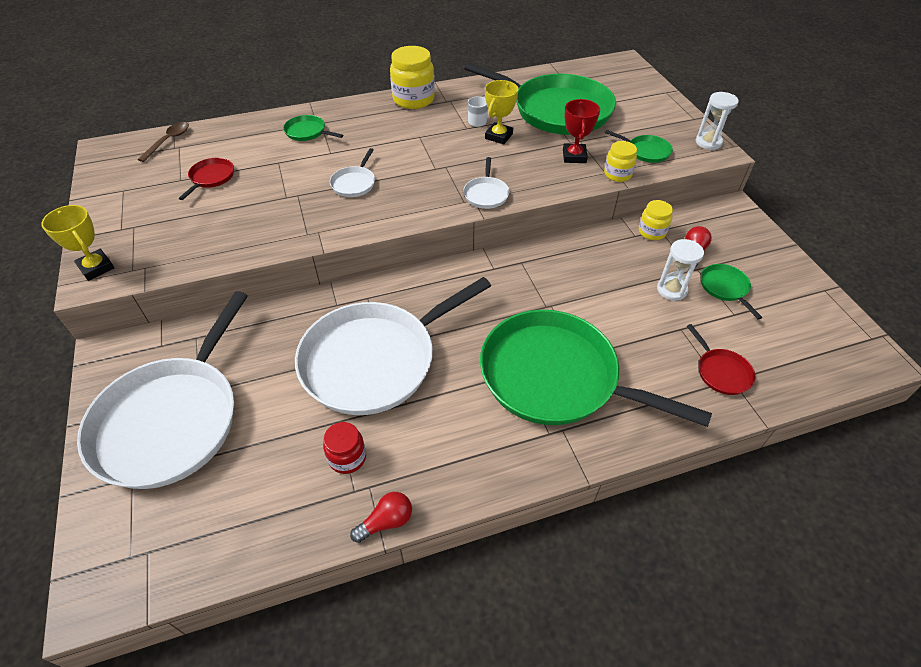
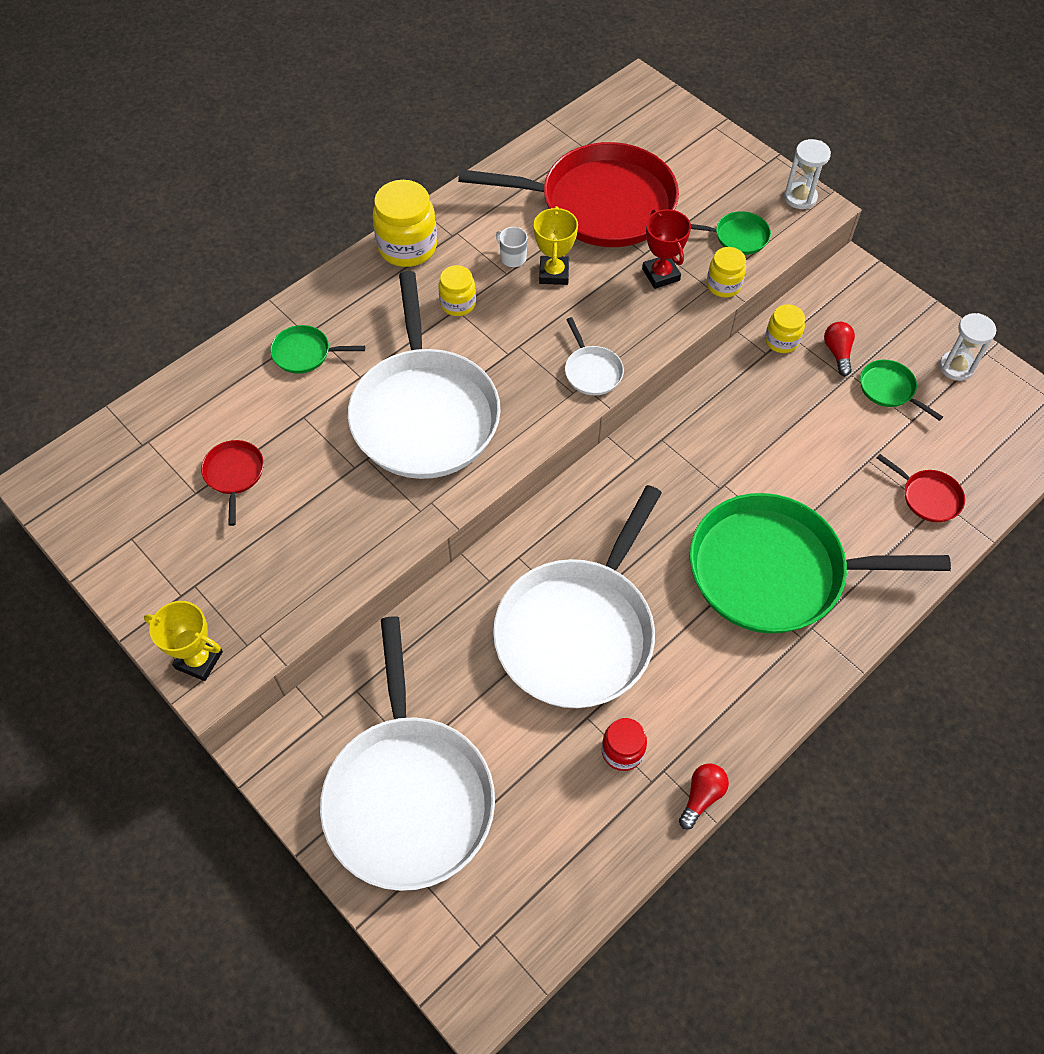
camera: 25 degrees left, 10 degrees up
(168, 141) = (125, 437): brown spoon -> none
(354, 183) = (425, 414): white pan -> white pan, size x2.50
(422, 134) = (458, 304): none -> yellow jar
(557, 110) = (600, 204): green pan -> red pan
(671, 290) = (837, 413): white hourglass -> white hourglass (956, 367)

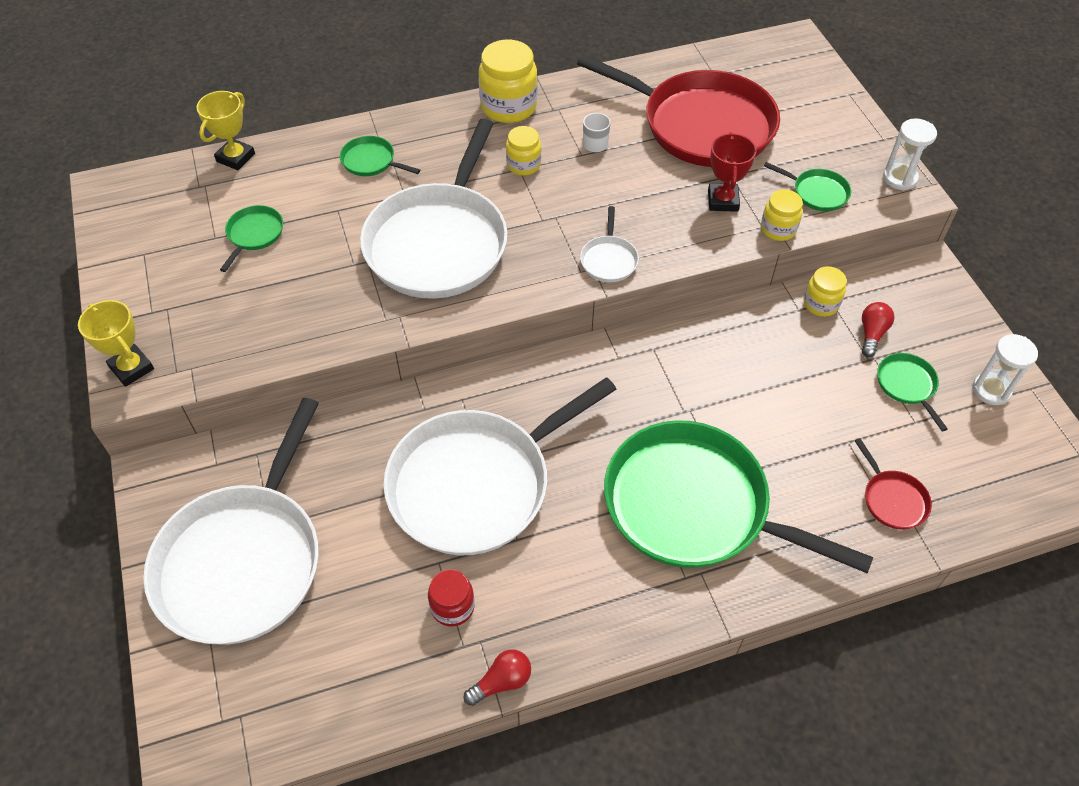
camera: 25 degrees right, 5 degrees down
(234, 474) = (254, 234): red pan -> green pan
(554, 273) = (624, 168): yellow trophy -> yellow trophy (235, 157)

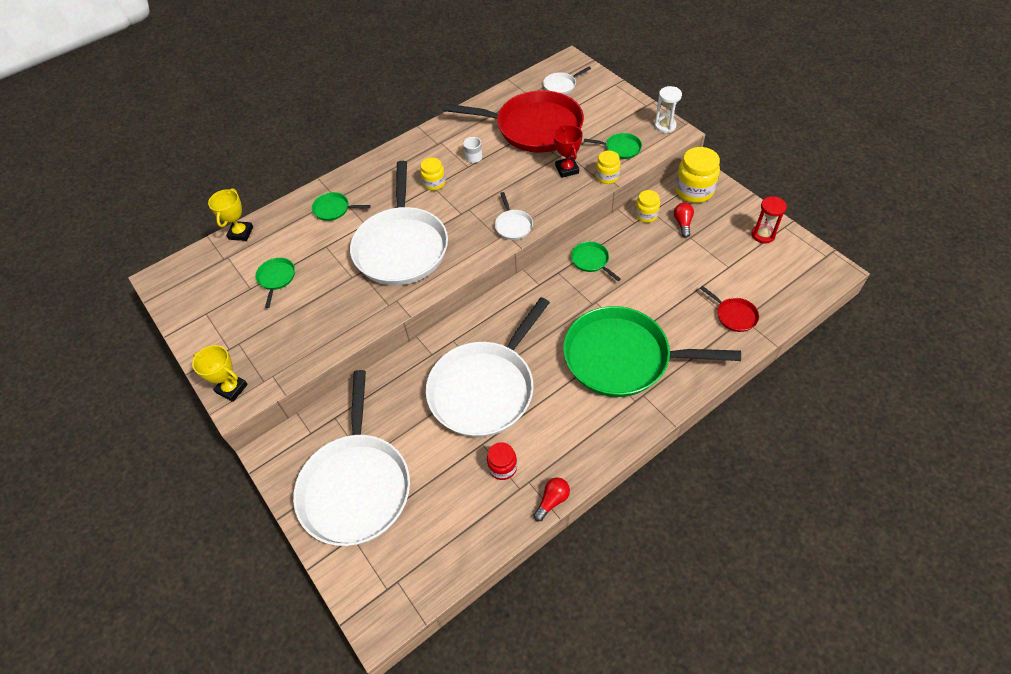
camera: 15 degrees left, 0 degrees up
(508, 107) = (408, 150): yellow jar -> yellow jar (694, 191)
(768, 74) = (561, 85): none -> white pan
(907, 385) = (715, 247): green pan -> green pan (591, 261)
(991, 390) = (763, 235): white hourglass -> red hourglass

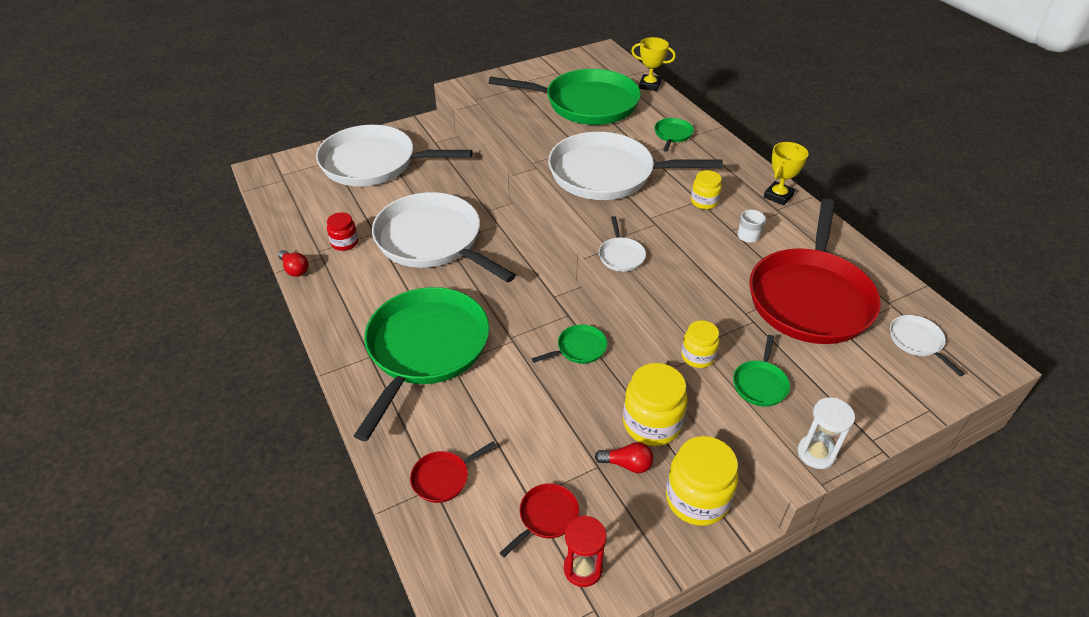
camera: 95 degrees right, 10 degrees down
(232, 388) = (474, 86): yellow trophy -> yellow trophy (778, 196)
(276, 278) = (586, 104): green pan -> green pan, size x2.50
(513, 225) = (621, 256): white pan -> white pan turned 90 degrees counterclockwise
(567, 169) = (717, 317): red trophy -> none
(646, 215) = (651, 423): yellow jar -> yellow jar, size x1.72
(737, 256) = (546, 516): none -> red pan

